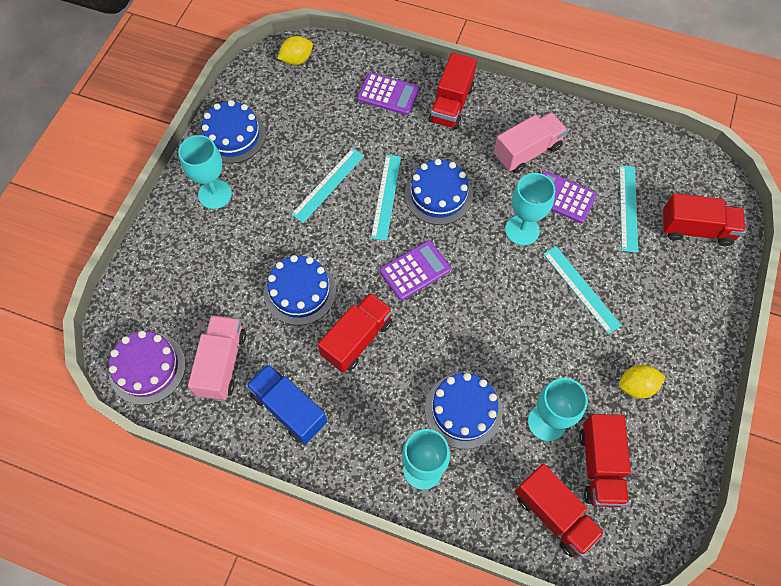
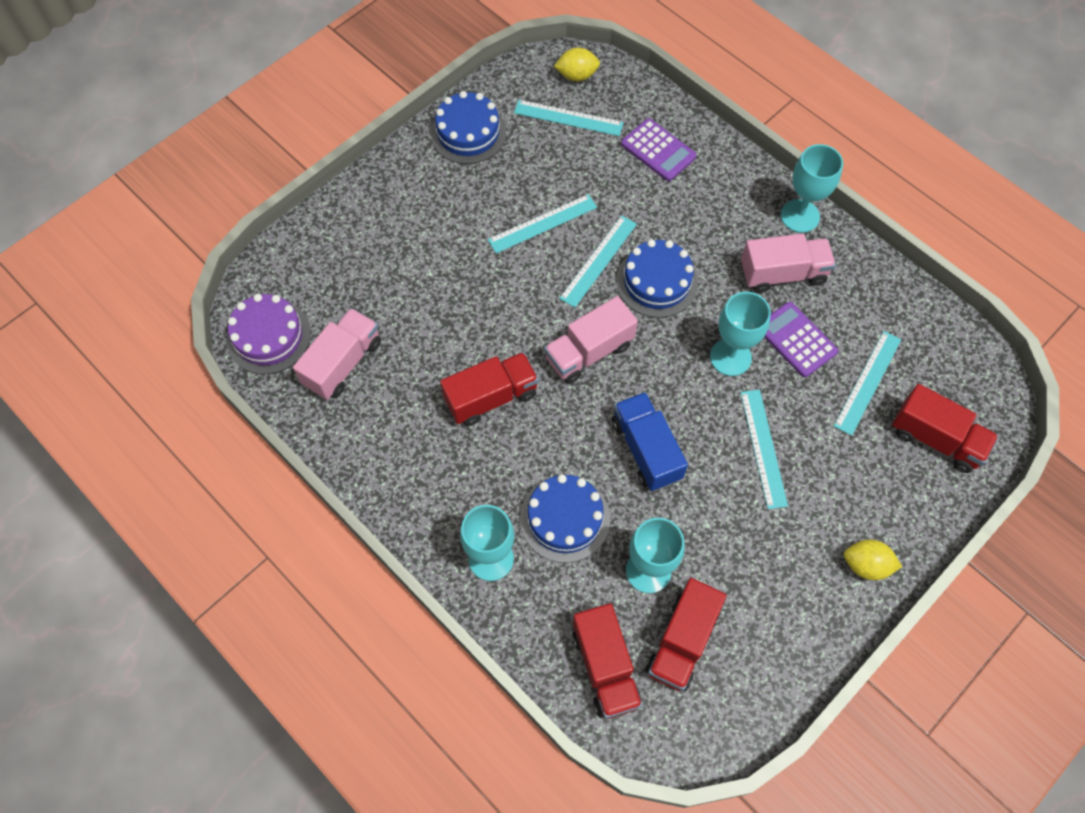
camera: 25 degrees right, 0 degrees up
(215, 194) = (419, 187): turquoise goblet -> turquoise goblet (800, 216)
(289, 409) = (386, 437): blue truck -> blue truck (646, 449)
(300, 291) = (457, 323): blue cake -> none
(307, 95) = (568, 118): none -> turquoise ruler
(415, 270) = (589, 352): purple calculator -> pink truck
(451, 104) = (723, 188): red truck -> none
(636, 386) = (769, 578): yellow lemon -> yellow lemon (866, 565)

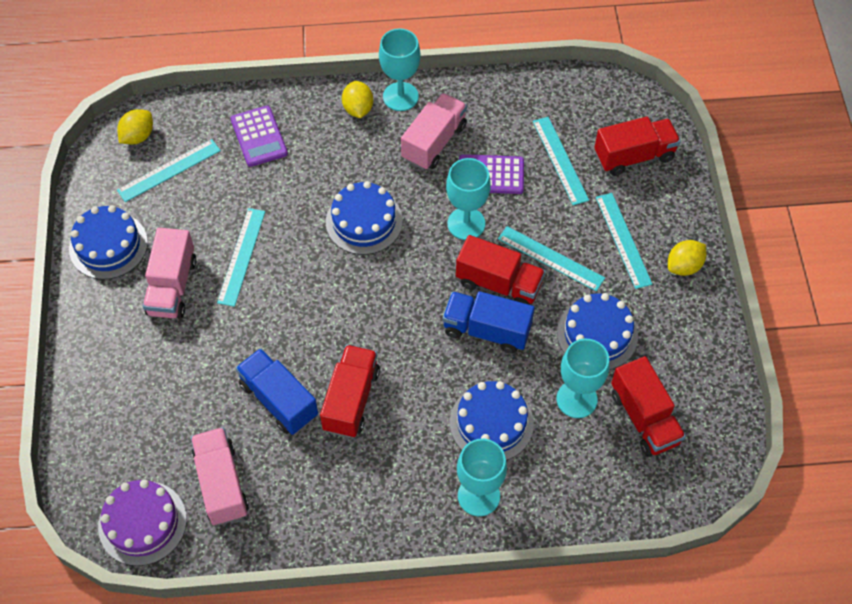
camera: 50 degrees left, 5 degrees down
(445, 347) = (279, 400): none -> blue truck
(589, 352) = (377, 307): pink truck -> pink truck (172, 286)
(598, 261) = (310, 244): turquoise ruler -> turquoise ruler (623, 240)
(605, 667) = (622, 481): red truck -> red truck (498, 284)
(658, 150) = (259, 137): purple calculator -> purple calculator turned 75 degrees clockwise
(726, 541) = (597, 334): none -> blue cake
(755, 196) = (358, 109): none -> yellow lemon

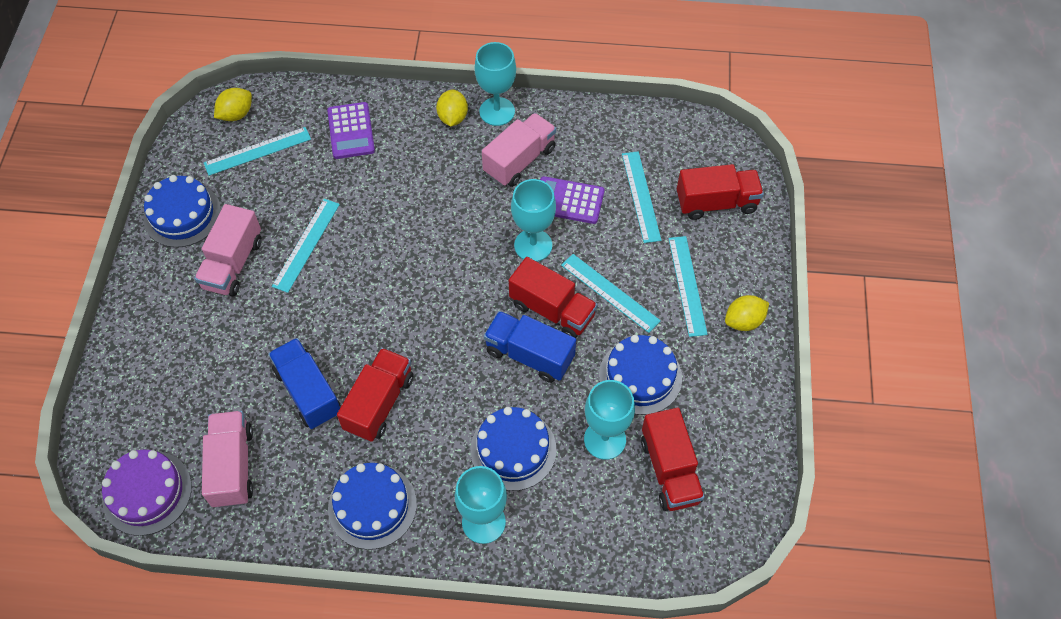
camera: 10 degrees right, 0 degrees up
(364, 221) = (433, 228): blue cake -> blue cake (372, 506)

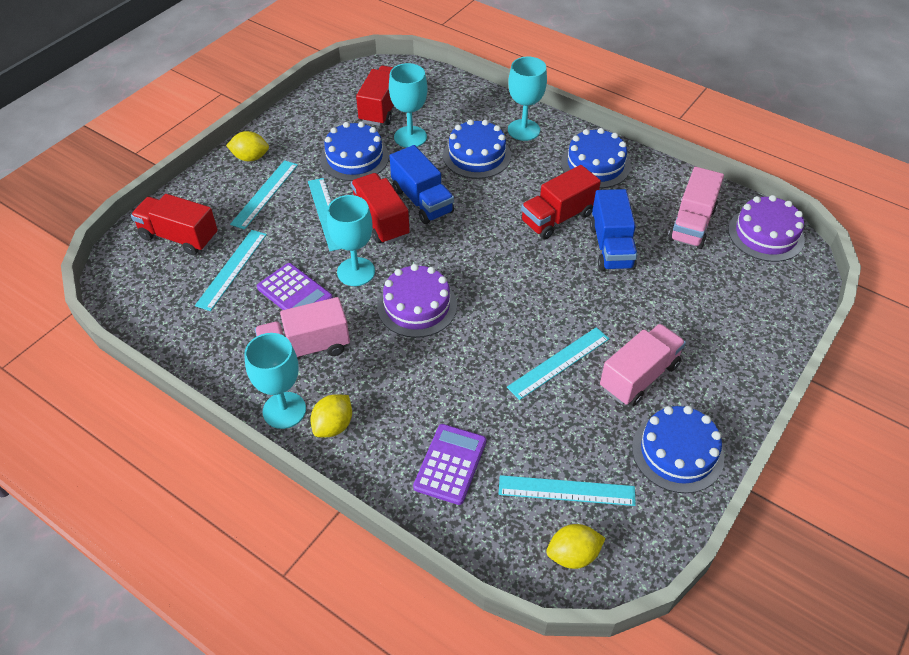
camera: 150 degrees left, 10 degrees down
(456, 238) = (417, 306): none -> purple cake

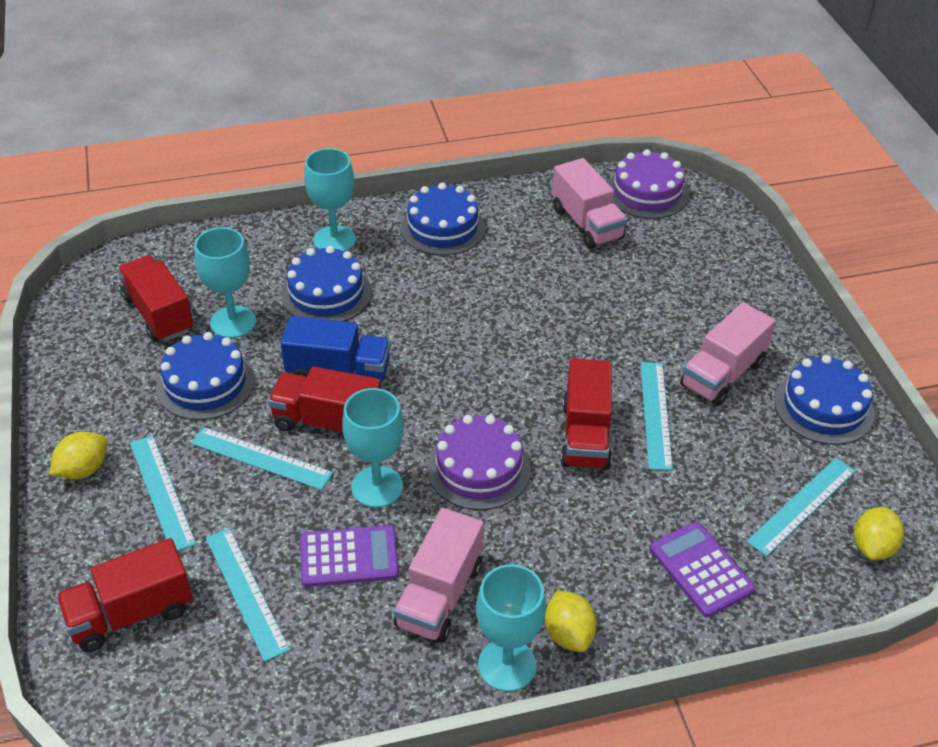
camera: 50 degrees left, 5 degrees down
(557, 218) = (479, 296): red truck -> red truck (585, 435)
(611, 247) = (556, 288): blue truck -> none
(639, 376) = (722, 374): pink truck -> pink truck turned 135 degrees counterclockwise

